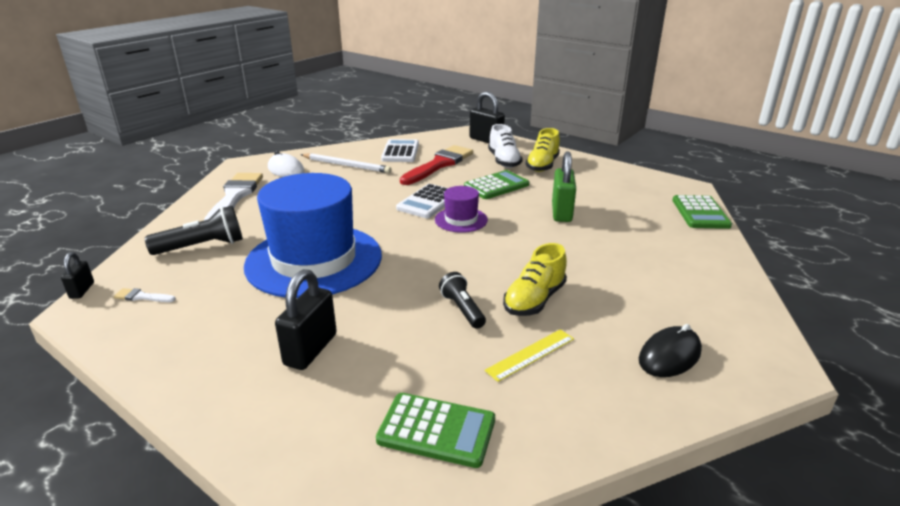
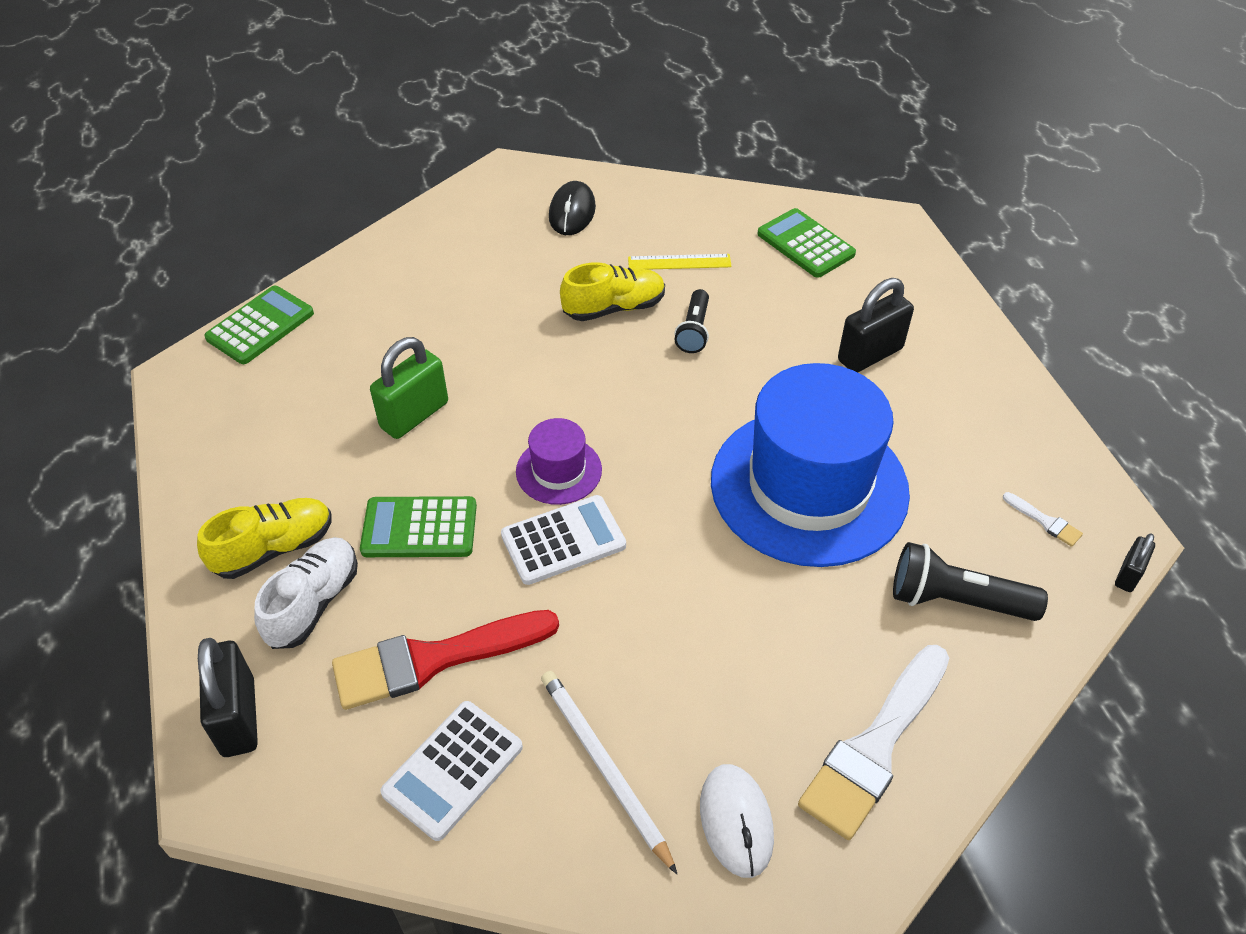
camera: 145 degrees left, 20 degrees up
(669, 356) = (572, 212): black mouse -> black mouse turned 75 degrees counterclockwise

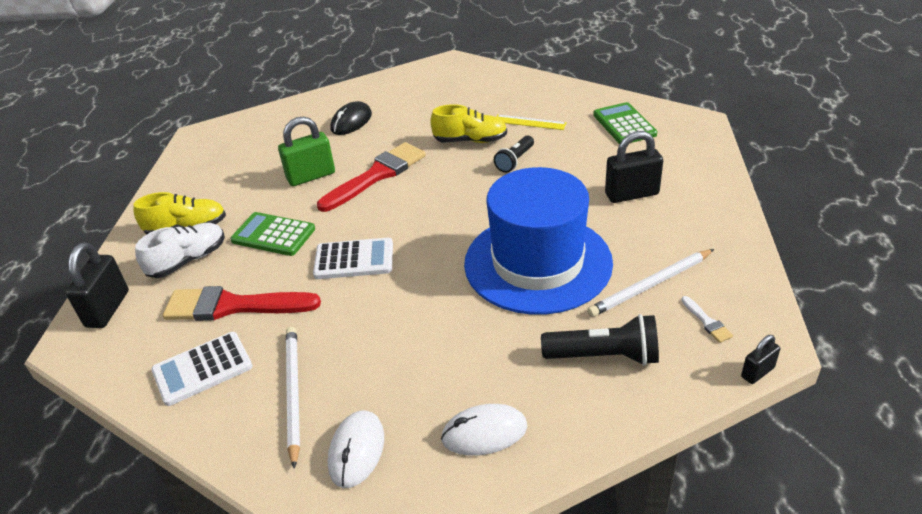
camera: 25 degrees right, 10 degrees down
(260, 326) = (257, 118): green calculator -> none
(513, 394) = (377, 175): none -> red brush
(559, 470) = (377, 221): purple hat -> none
(572, 212) = (477, 87): black mouse -> black mouse (351, 122)
(875, 747) = (484, 433): white brush -> white mouse
(956, 600) = (604, 356): black flashlight -> black flashlight turned 150 degrees clockwise
(959, 486) = (651, 285): none -> white pencil

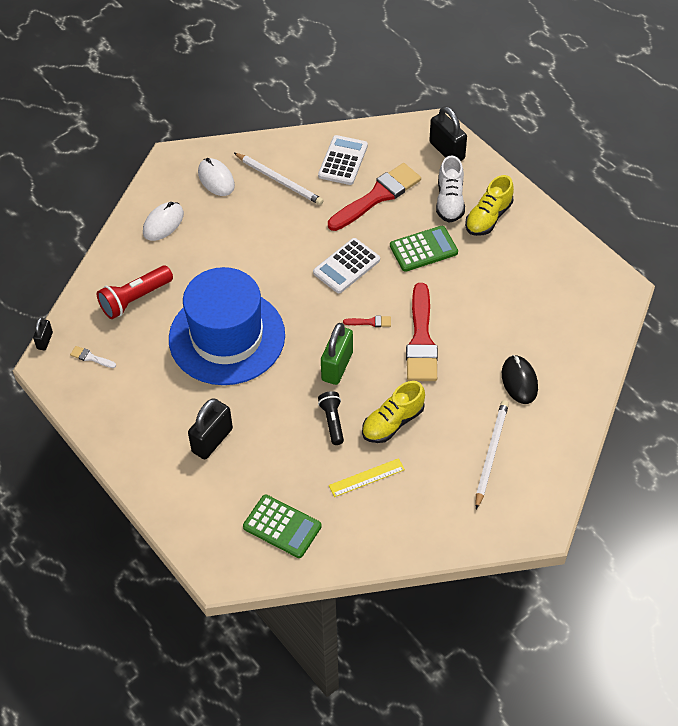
camera: 135 degrees right, 15 degrees up
(311, 176) = (469, 308): green padlock -> green padlock (337, 366)
(397, 207) = (370, 322): none -> red brush
(604, 356) = (135, 299): black flashlight -> red flashlight
(651, 285) = (141, 364): white pencil -> white pencil (491, 454)

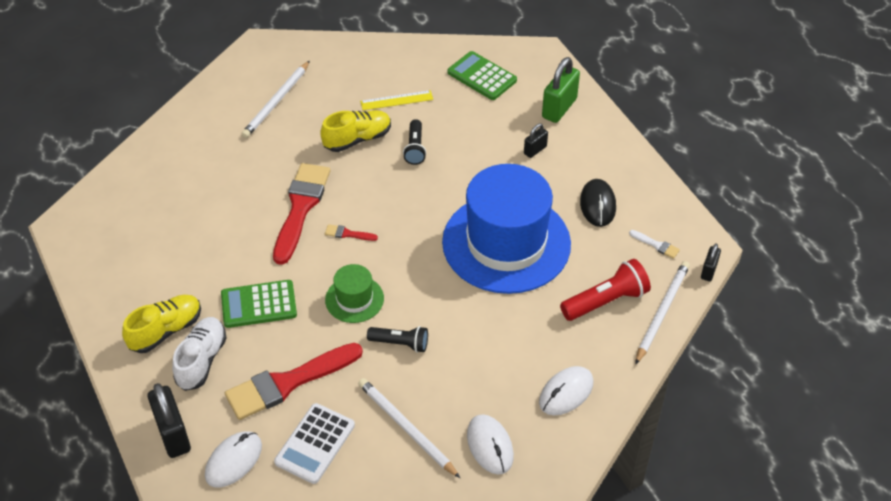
camera: 170 degrees left, 5 degrees down
(87, 297) = (661, 312): none -> white pencil
(212, 440) = (535, 150): black padlock -> black padlock, size x0.54
(299, 238) = (400, 343): none -> black flashlight
(337, 366) = (396, 196): green padlock -> green padlock (559, 108)
(346, 266) = (354, 299): white calculator -> green hat
(396, 142) = (233, 461): none -> white mouse
(519, 381) = (220, 155): black mouse -> black mouse (597, 205)

